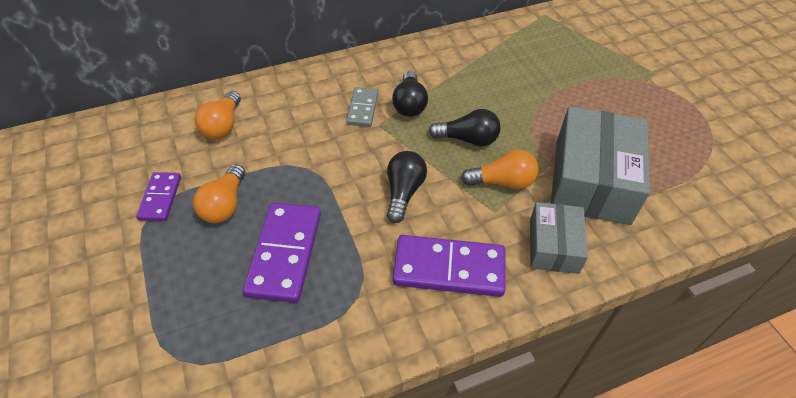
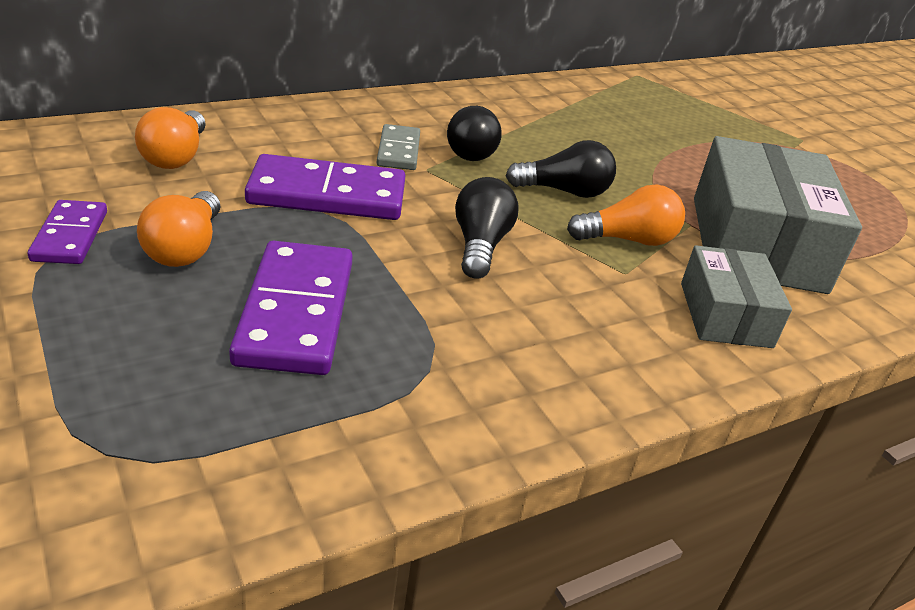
camera: 10 degrees left, 15 degrees down
(449, 269) = (572, 338): purple domino -> purple domino (327, 195)

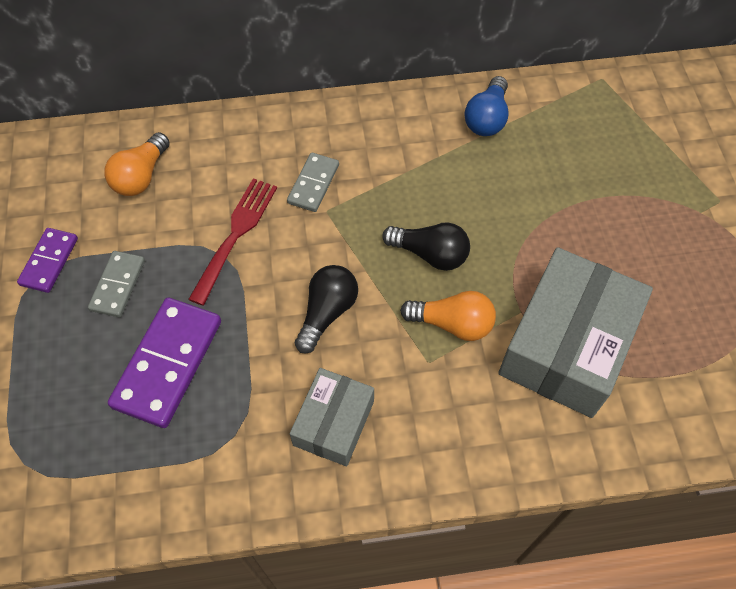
camera: 25 degrees right, 25 degrees up
(185, 248) = (118, 285): orange light bulb -> grey domino
(327, 195) = (235, 236): purple domino -> red fork
(469, 150) = (374, 188): black light bulb -> none
(551, 100) = (487, 118): none -> blue light bulb
(725, 315) = (483, 424): grey box -> grey box (334, 423)

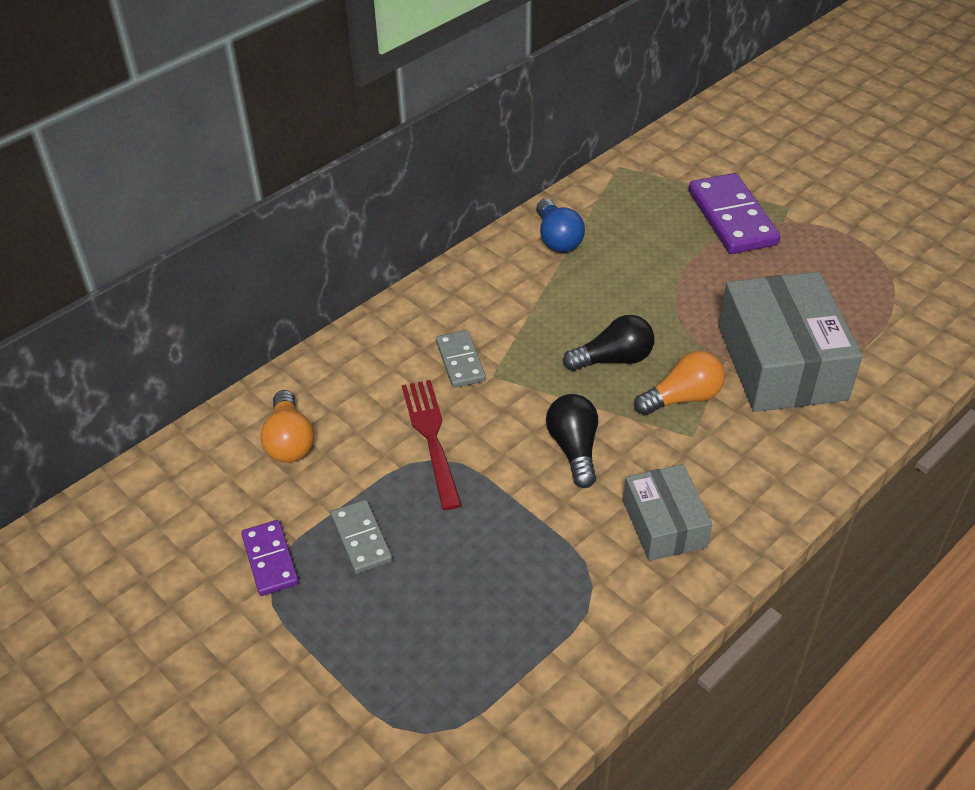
camera: 35 degrees left, 15 degrees down
(167, 363) = (475, 570): purple domino -> purple domino (732, 218)

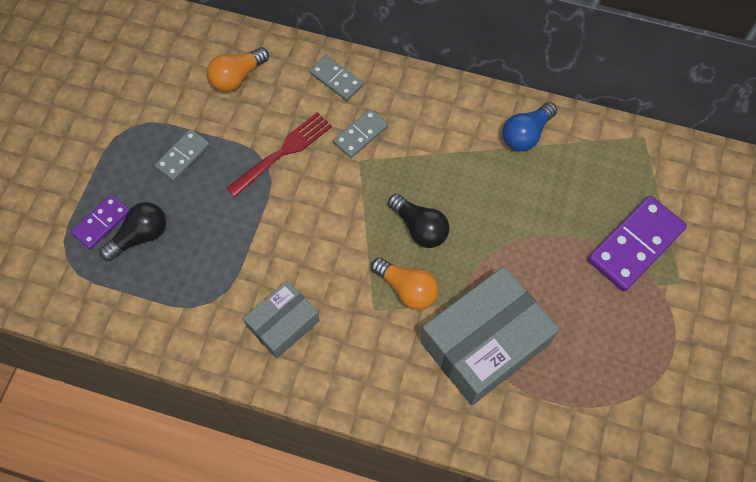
camera: 60 degrees right, 20 degrees up
(270, 560) = (144, 118): purple domino -> purple domino (102, 223)
(370, 354) = (336, 79): none -> grey domino
(574, 449) = (319, 240): black light bulb -> black light bulb (140, 236)

